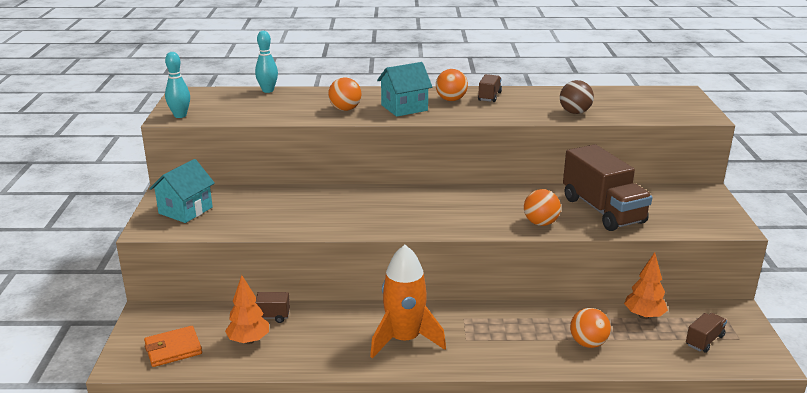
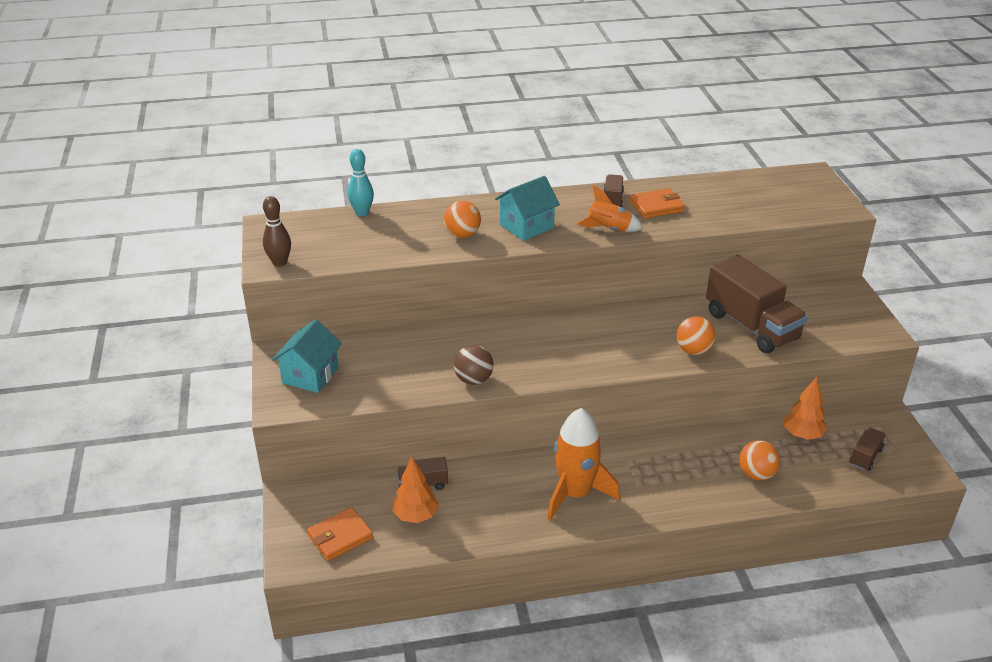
camera: 10 degrees left, 10 degrees up
(180, 115) = (280, 263): turquoise bowling pin -> brown bowling pin
(451, 100) = (573, 209): orange ball -> none
(477, 114) = (609, 229): none -> orange rocket
(527, 103) = (656, 206): none -> orange wallet
(574, 112) = (710, 216): brown ball -> brown ball (473, 380)

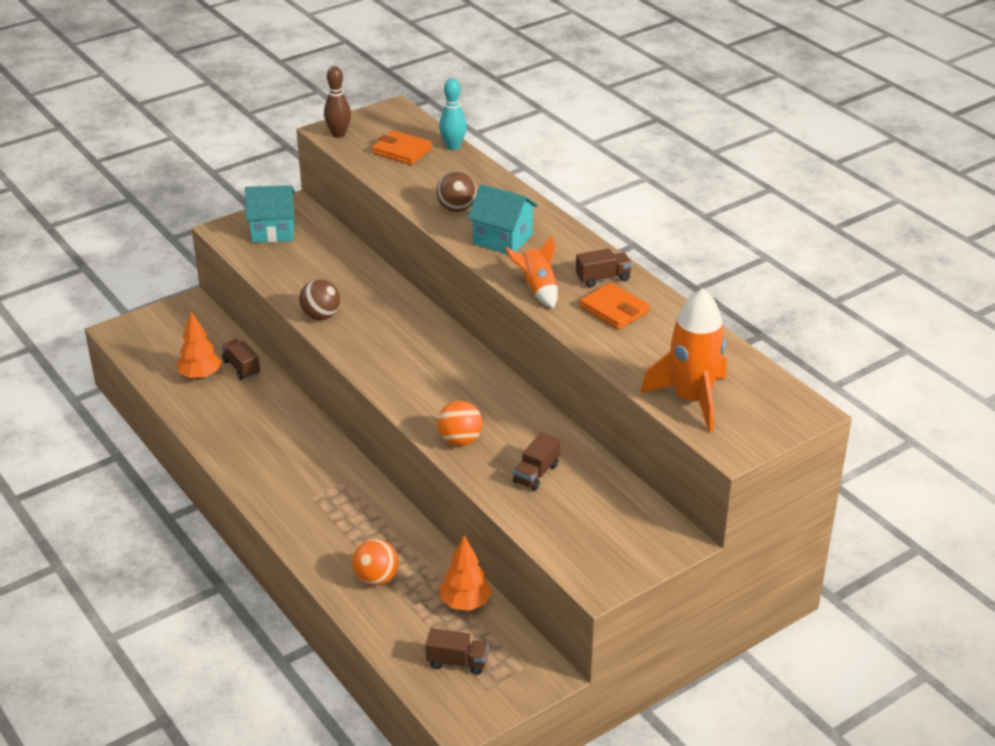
camera: 65 degrees right, 0 degrees up
(340, 536) = (156, 344): orange wallet -> orange wallet (402, 151)
(462, 235) = (456, 208): orange ball -> brown ball
(575, 493) = (278, 460): orange rocket -> orange rocket (691, 400)
(751, 326) = (536, 473): brown truck -> brown truck, size x0.46

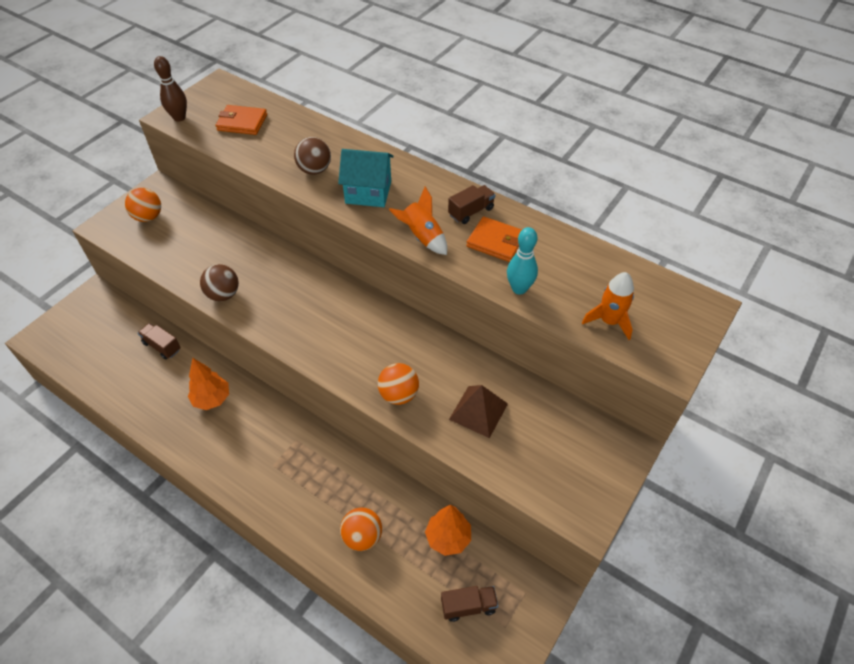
camera: 20 degrees left, 15 degrees up
(200, 376) = (128, 365): orange tree -> orange tree (212, 399)
(273, 231) = (148, 217): turquoise house -> orange ball
(453, 147) = (284, 109): turquoise bowling pin -> turquoise bowling pin (519, 289)
(536, 473) = (478, 411): brown truck -> brown pyramid
(691, 400) = (609, 321): orange rocket -> orange rocket, size x0.59

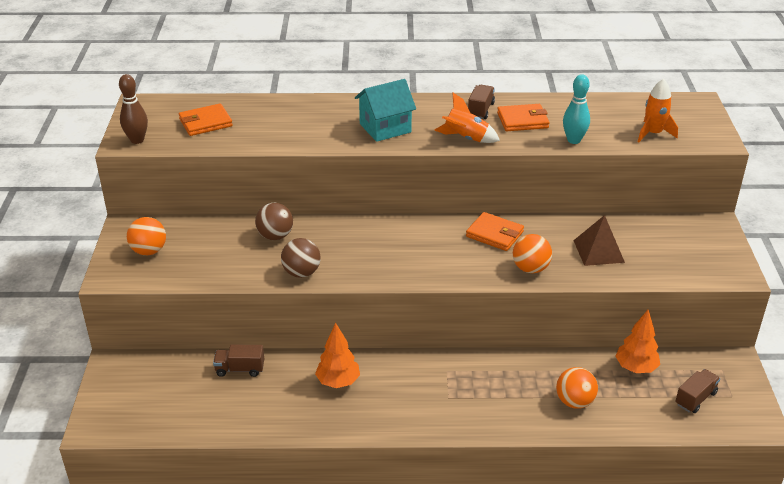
camera: 35 degrees left, 15 degrees down
(314, 170) = (319, 130): brown ball -> brown ball (275, 236)
(407, 341) = (494, 234): none -> orange wallet

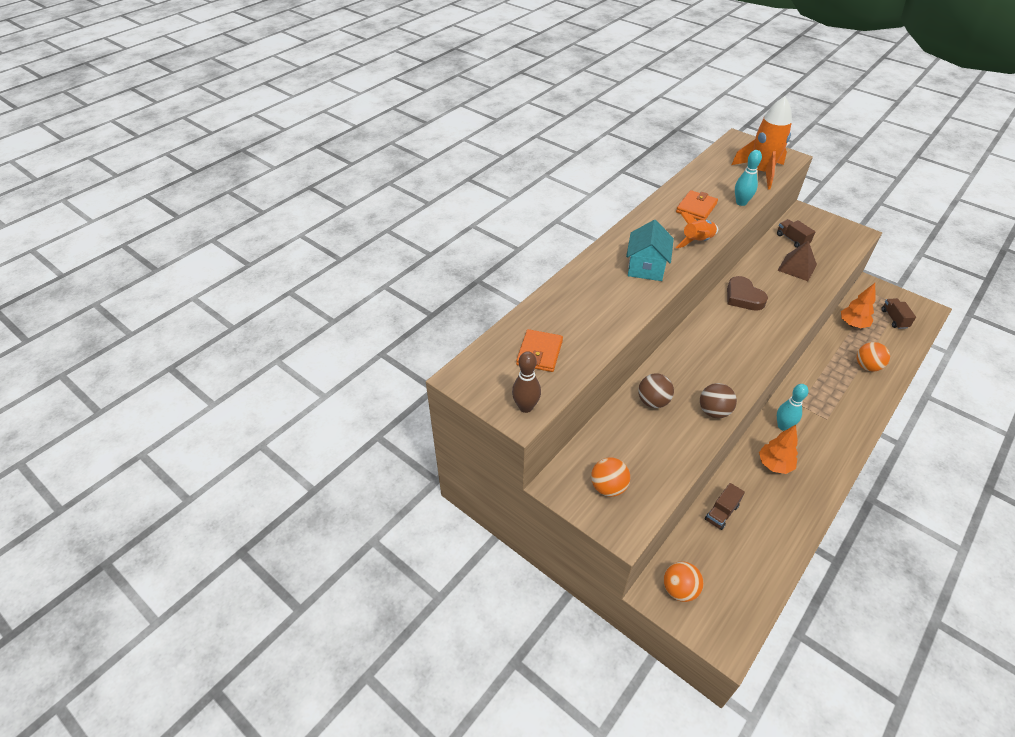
camera: 50 degrees left, 10 degrees up
(400, 369) = (783, 426): none -> turquoise bowling pin
(480, 110) = (664, 217): brown truck -> brown truck (792, 239)
(494, 234) = (743, 297): orange wallet -> brown heart
(530, 268) = (794, 303): orange ball -> orange ball (679, 589)
(653, 134) = (761, 172): orange rocket -> orange rocket, size x1.68

